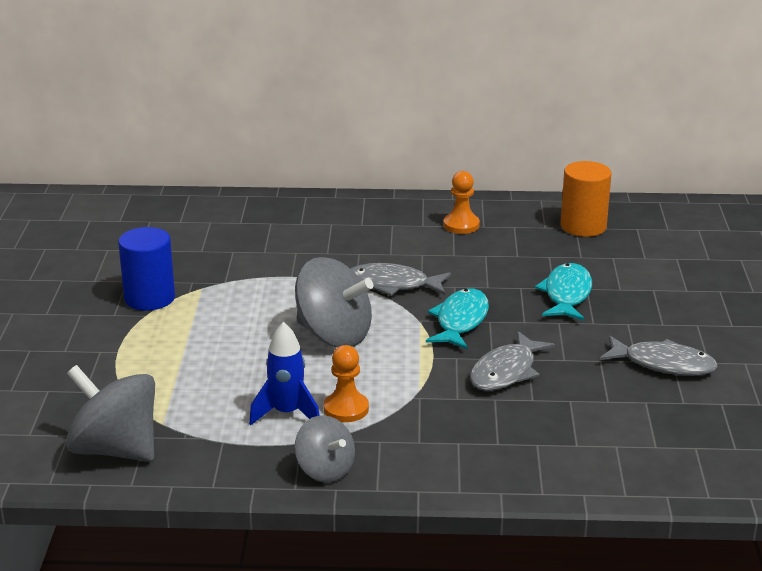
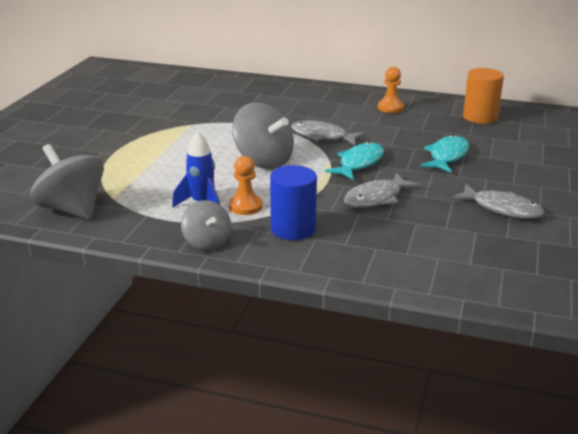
camera: 15 degrees right, 0 degrees up
(149, 298) = (154, 126): blue cylinder -> blue cylinder (293, 229)

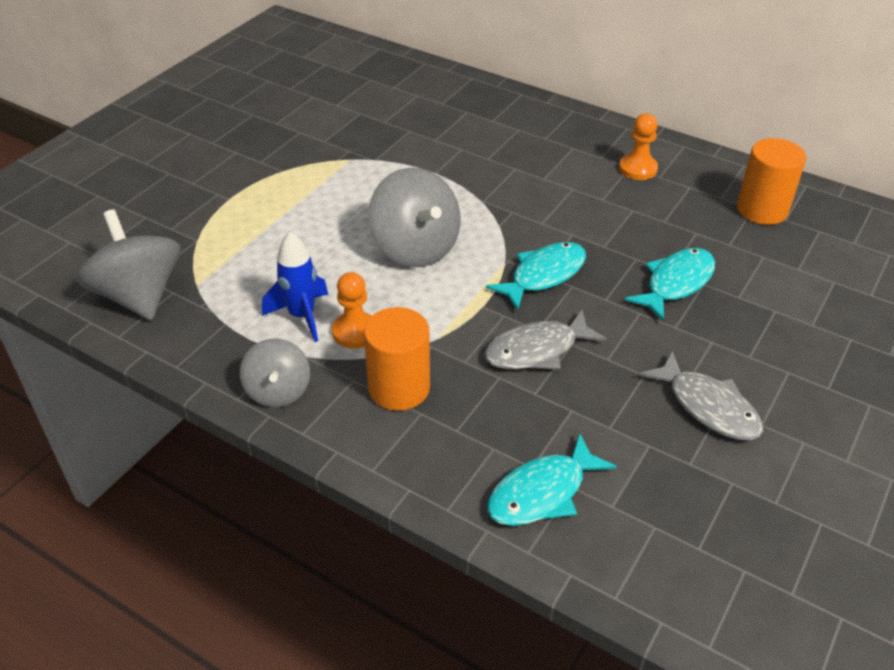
camera: 15 degrees right, 15 degrees up
(293, 229) = (399, 388): blue cylinder -> orange cylinder
(322, 136) = (516, 213): grey fish -> none
(421, 264) = (542, 492): none -> turquoise fish

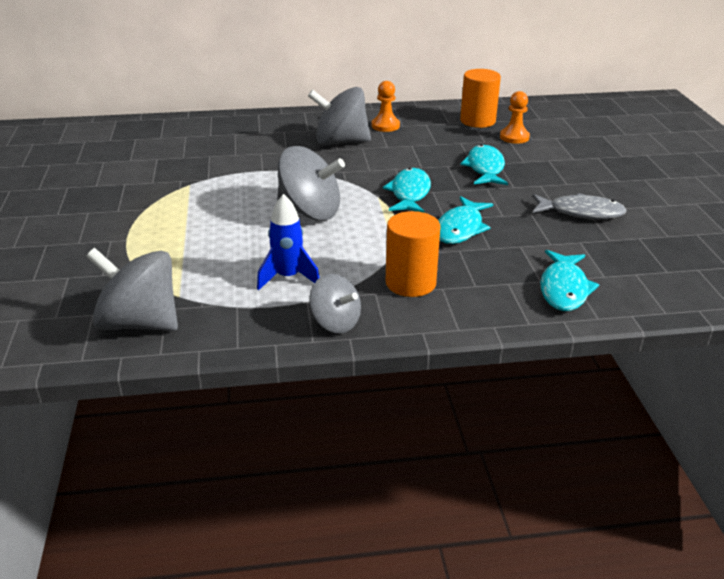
camera: 40 degrees left, 10 degrees down
(355, 332) = (338, 269): orange pawn -> orange pawn (514, 137)
(537, 350) = (460, 228): grey fish -> turquoise fish
(558, 170) = (340, 142): none -> grey spinning top

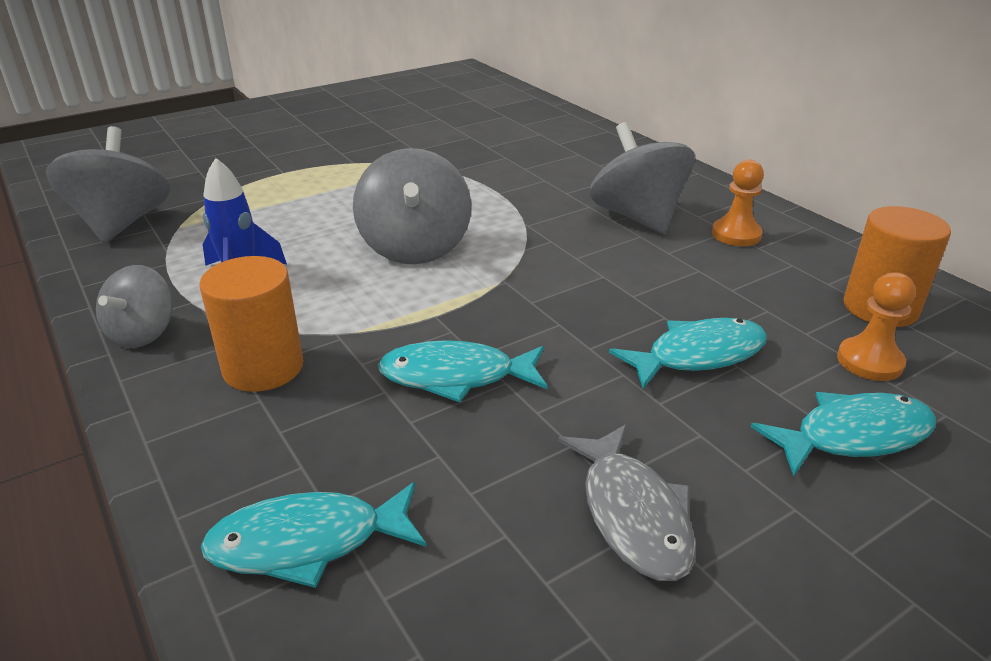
camera: 65 degrees right, 0 degrees up
(409, 193) = (533, 305): turquoise fish -> turquoise fish (853, 436)

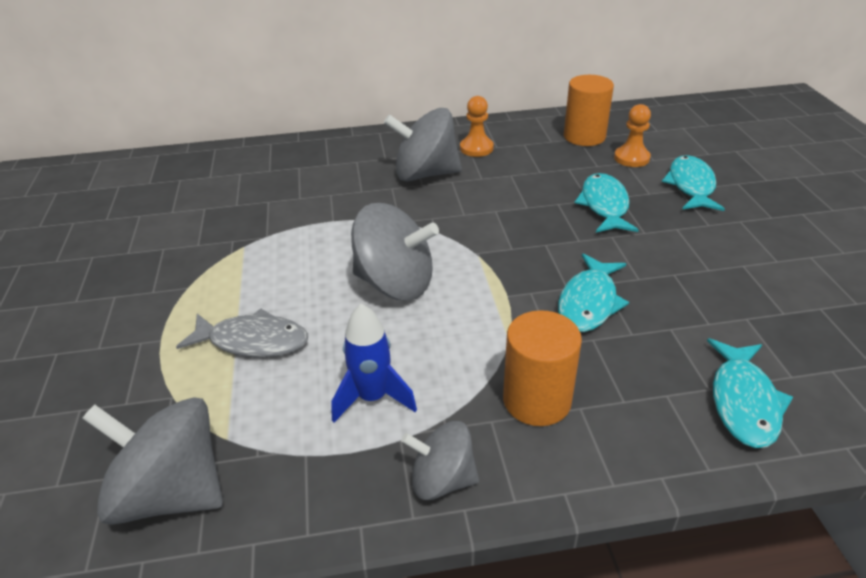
camera: 65 degrees left, 5 degrees up
(143, 333) = (442, 480): grey spinning top -> grey spinning top turned 150 degrees clockwise
(632, 514) = (737, 270): grey fish -> grey fish (253, 341)

